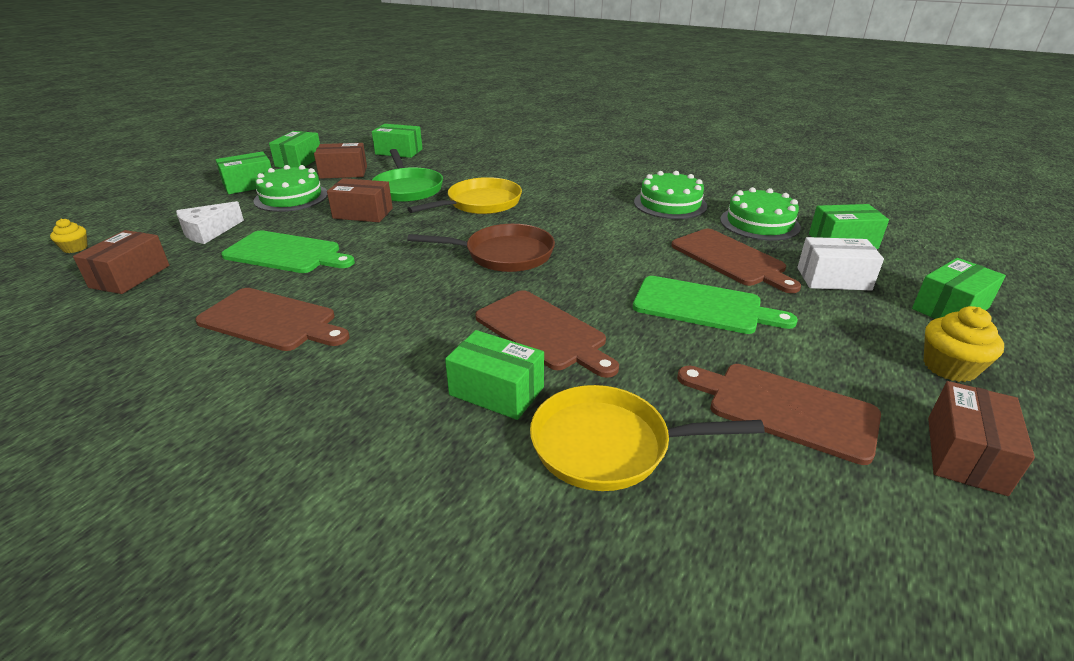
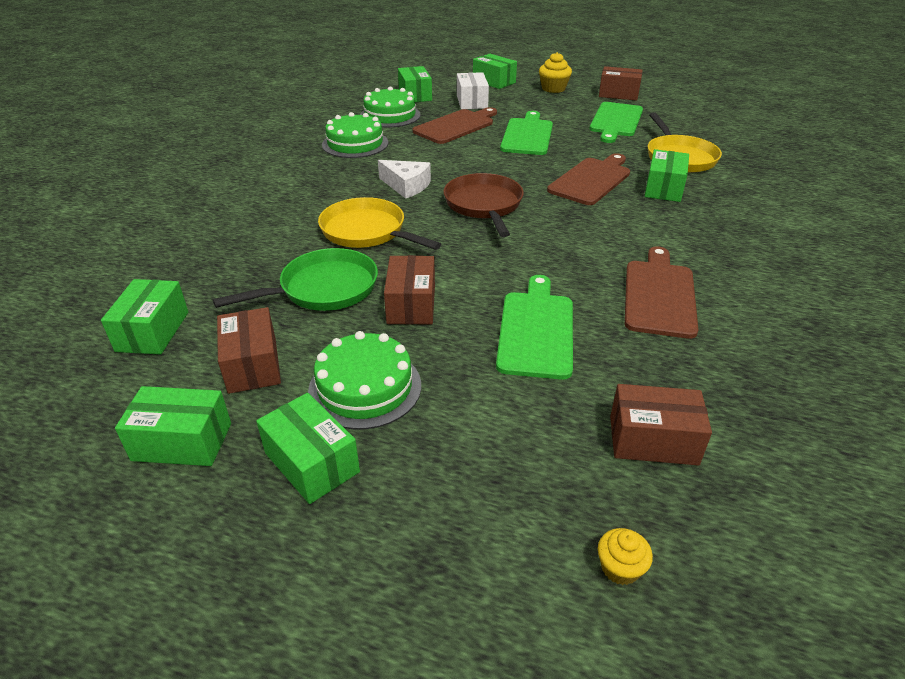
camera: 100 degrees left, 5 degrees up
(208, 231) = (506, 426): white cheese -> white cheese (406, 186)
(784, 409) = (616, 121): brown cutting board -> green cutting board

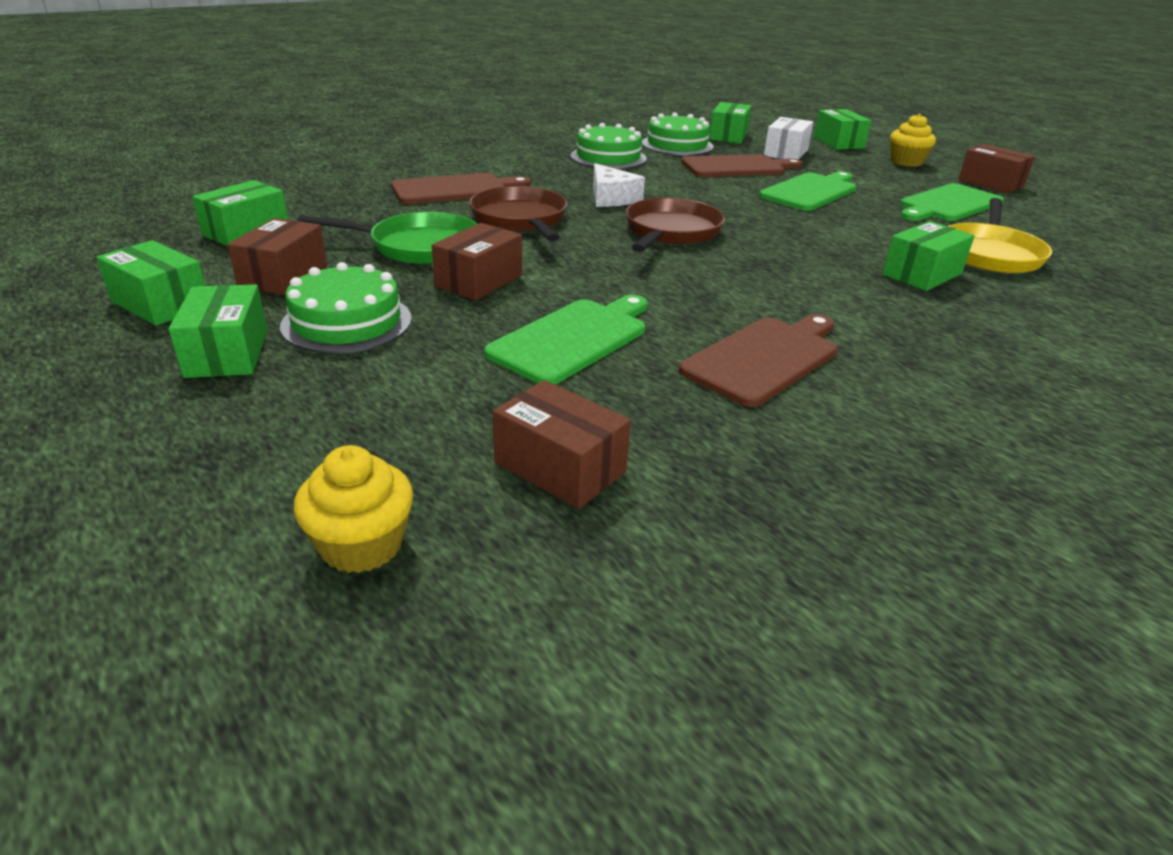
camera: 30 degrees right, 5 degrees down
(367, 232) = (520, 220): yellow pan -> brown pan
(591, 180) = (833, 244): brown cutting board -> brown cutting board (455, 189)
(620, 568) = (362, 545): yellow cupcake -> yellow cupcake, size x1.63

